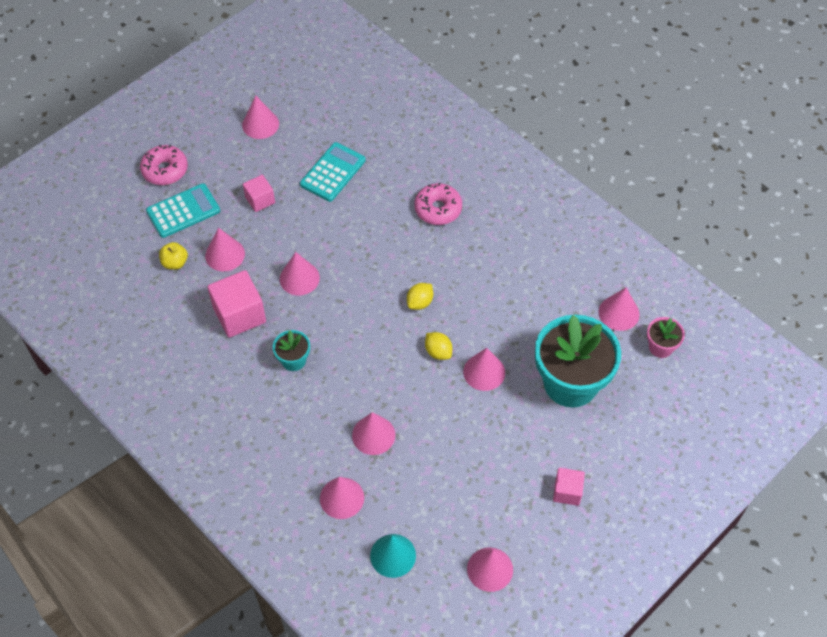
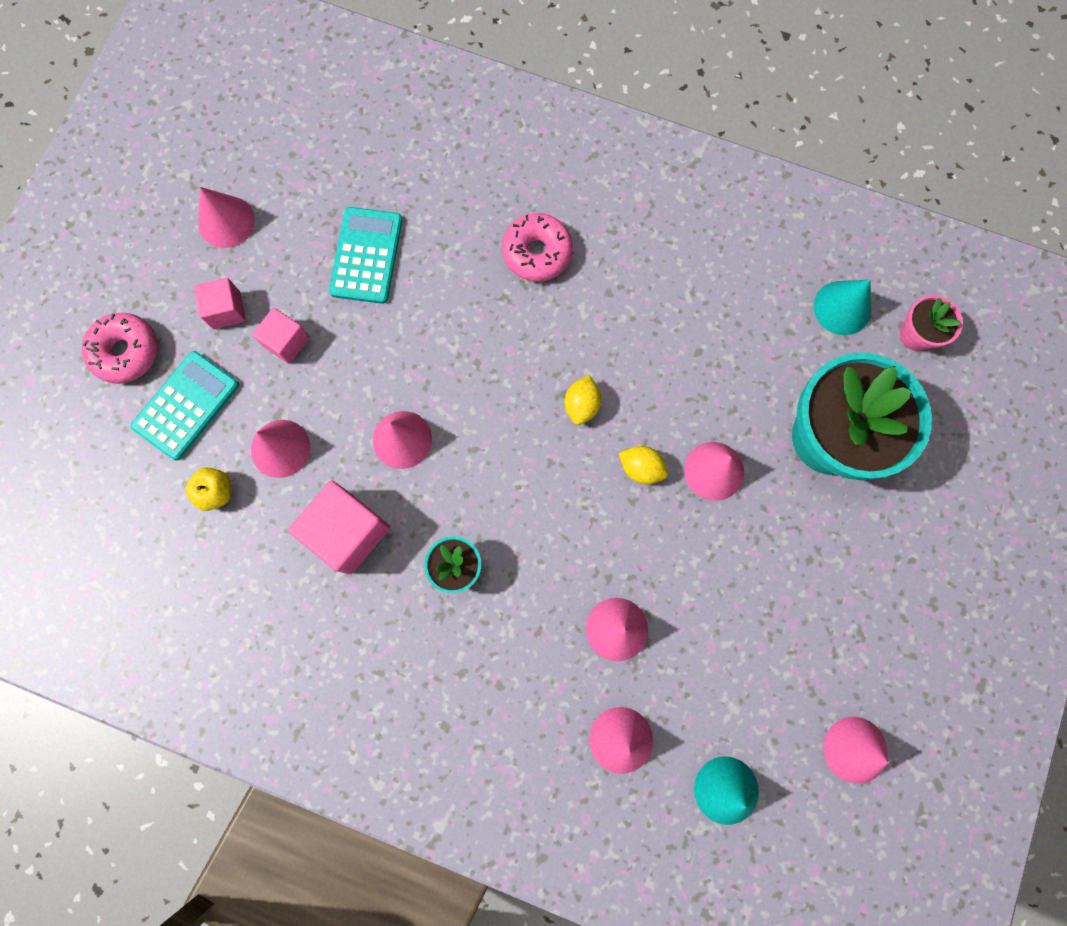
camera: 25 degrees left, 20 degrees up
(567, 492) = (898, 595): pink cube -> pink cube (226, 310)
(619, 313) = (842, 308): pink cone -> turquoise cone

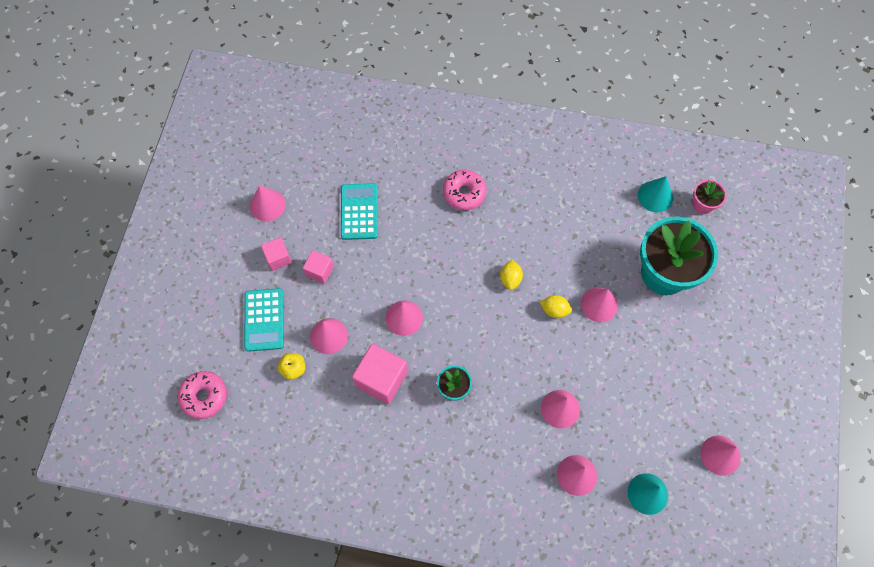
camera: 10 degrees left, 10 degrees down
(126, 352) = (219, 293): pink donut -> pink donut (204, 396)
(186, 405) = (264, 320): turquoise calculator -> turquoise calculator turned 150 degrees clockwise

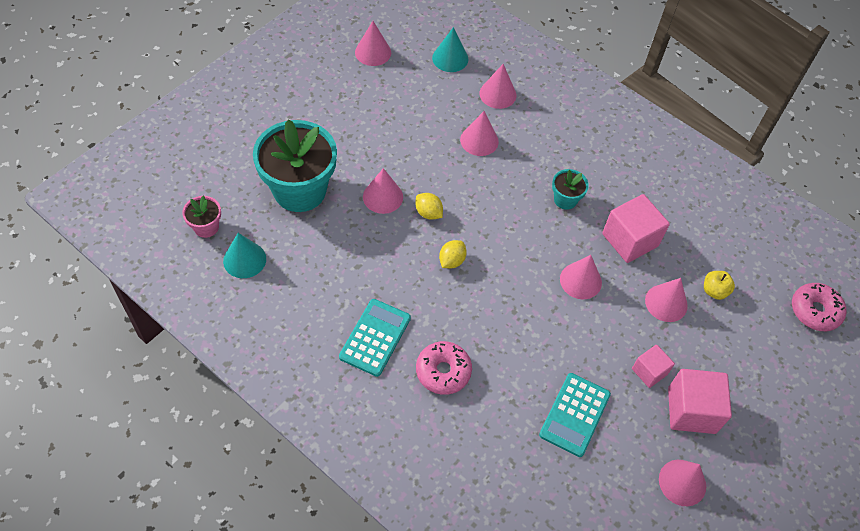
camera: 155 degrees left, 10 degrees down
(264, 320) = (729, 352): turquoise calculator -> turquoise calculator (375, 337)
(278, 258) = (691, 410): pink cube -> pink cube, size x1.72

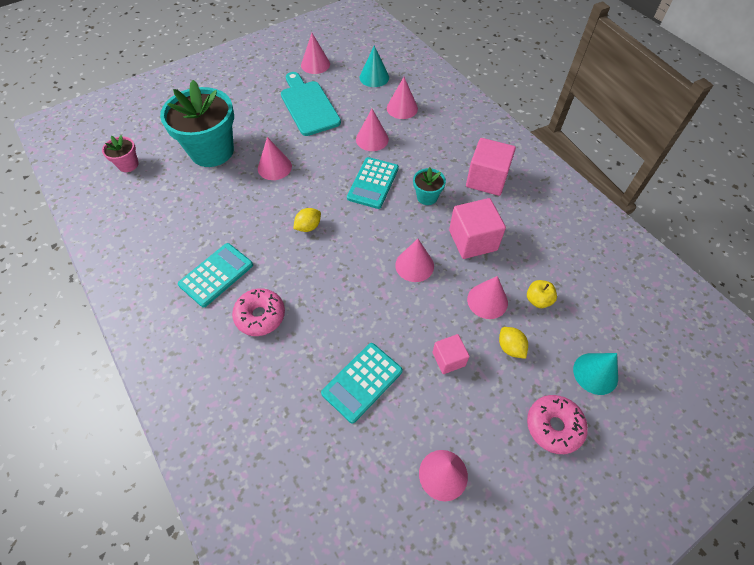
camera: 20 degrees right, 0 degrees up
(244, 260) = (144, 193): turquoise cone -> turquoise cone (595, 373)
(388, 110) = (308, 106): none -> turquoise cutting board
(428, 213) = (306, 186): yellow lemon -> yellow lemon (510, 347)
(501, 195) = (373, 183): none -> turquoise calculator
(691, 410) = (477, 405): pink cube -> pink cube (486, 179)
(815, 311) = (635, 340): pink donut -> pink donut (554, 426)

